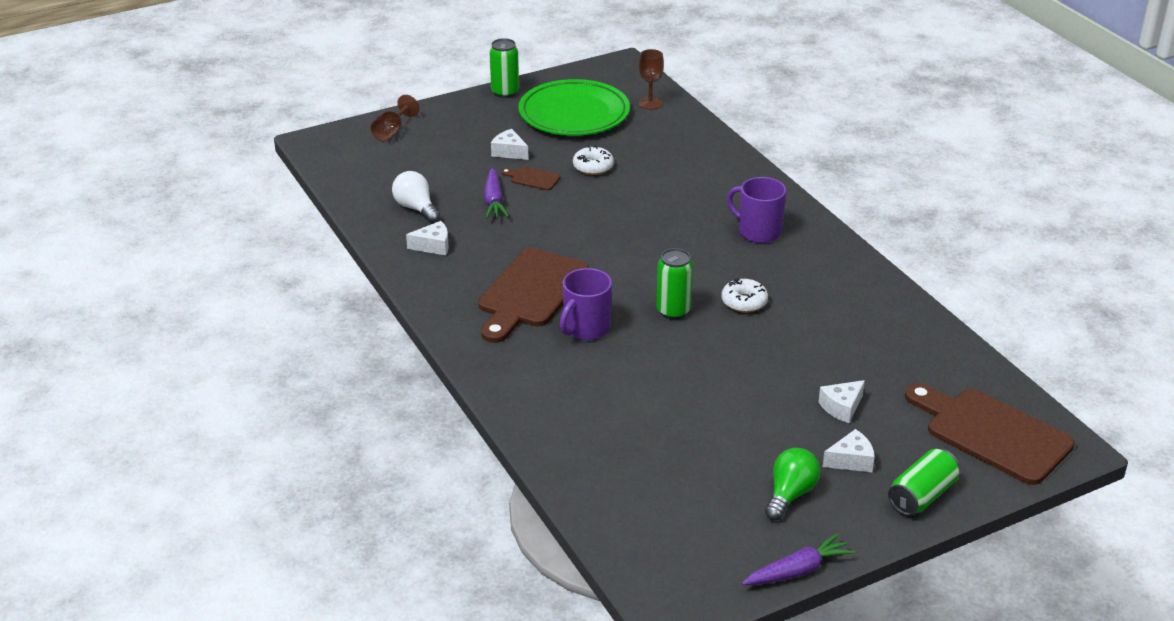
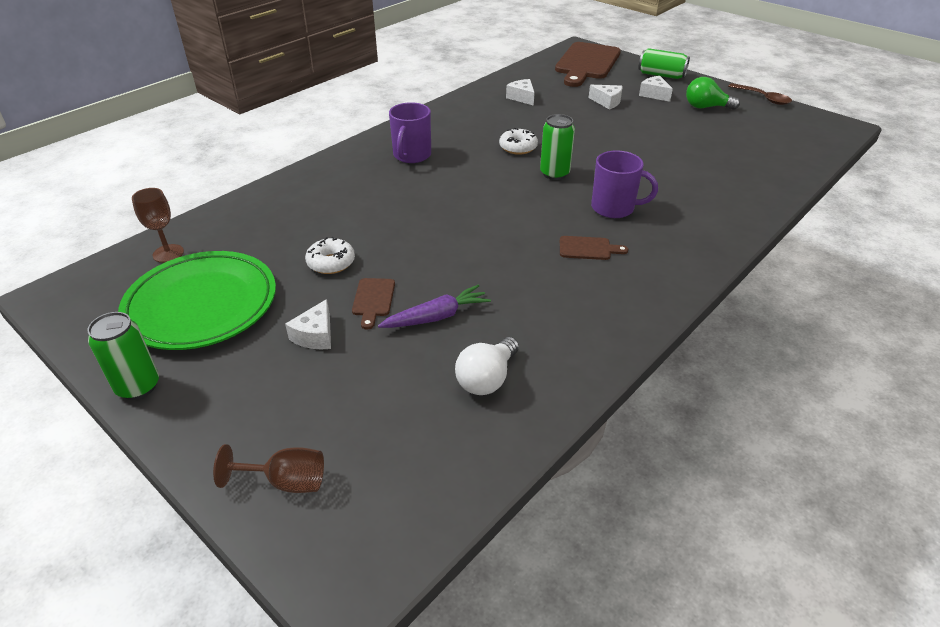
camera: 110 degrees left, 5 degrees up
(433, 246) = (557, 337): white cheese -> white cheese (522, 98)
(530, 292) = (588, 248): brown cutting board -> brown cutting board, size x0.43
(798, 570) = (763, 98): purple carrot -> brown spoon

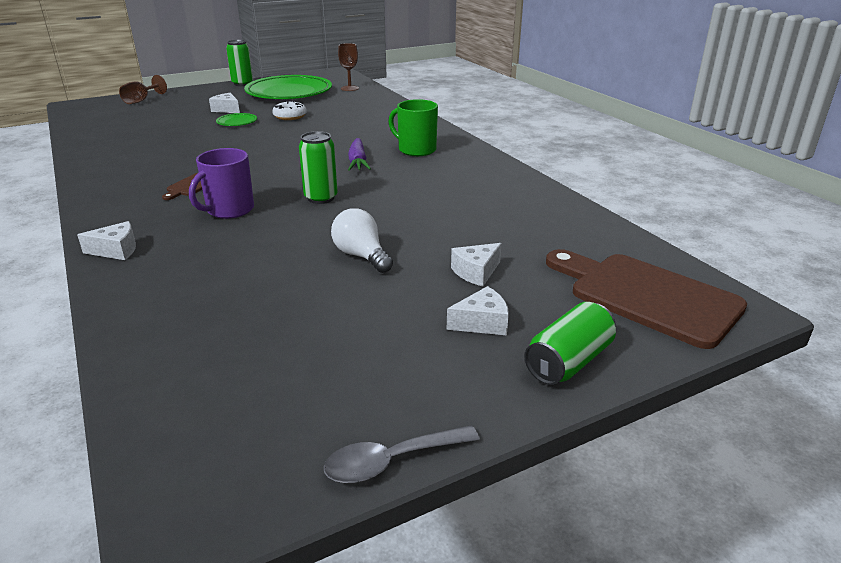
camera: 110 degrees right, 10 degrees down
(373, 300) = (237, 122): brown cutting board -> green plate
(411, 155) = (416, 150): purple mug -> green mug
(436, 317) = (196, 133): purple carrot -> purple carrot (358, 162)
(487, 379) = (127, 137): white light bulb -> white light bulb (361, 256)
(518, 147) = (391, 192): white donut -> none
(522, 98) = (522, 218): white cheese -> white cheese (116, 250)
(706, 107) = (401, 360): green light bulb -> none
(763, 98) = (391, 461): brown spoon -> grey spoon

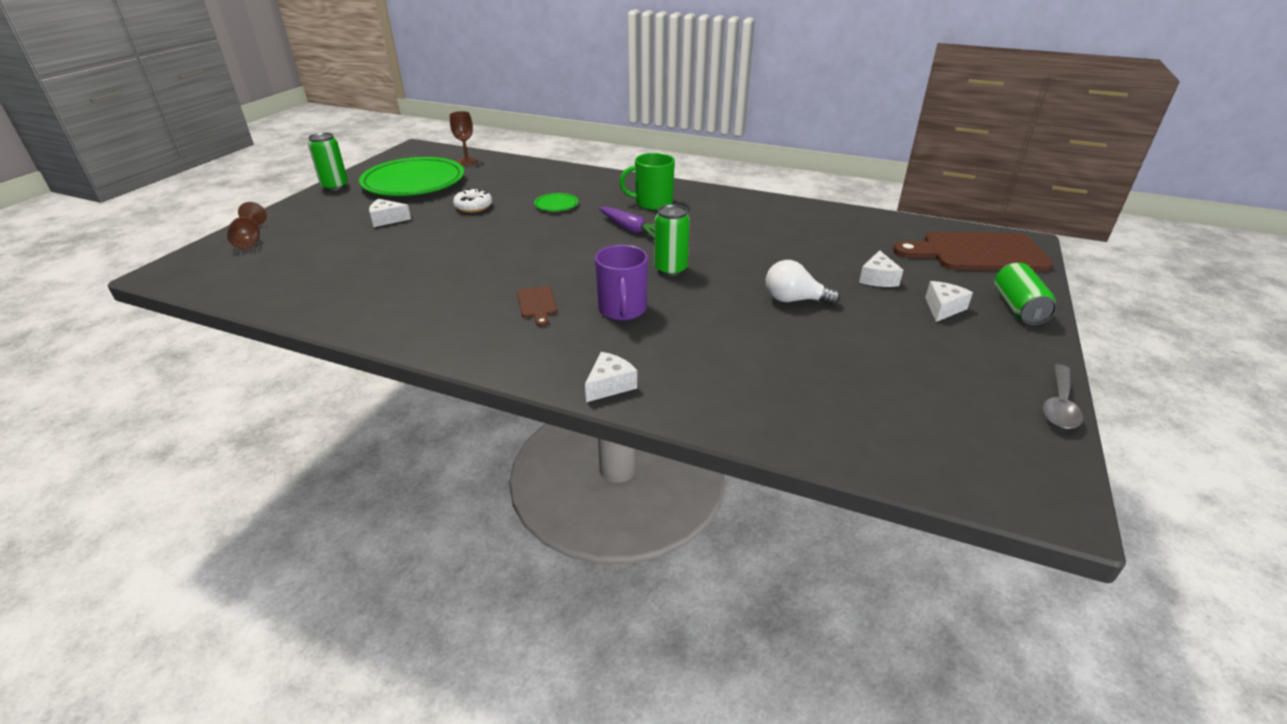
camera: 40 degrees left, 5 degrees up
(237, 122) = (431, 229): green plate -> green plate (556, 205)

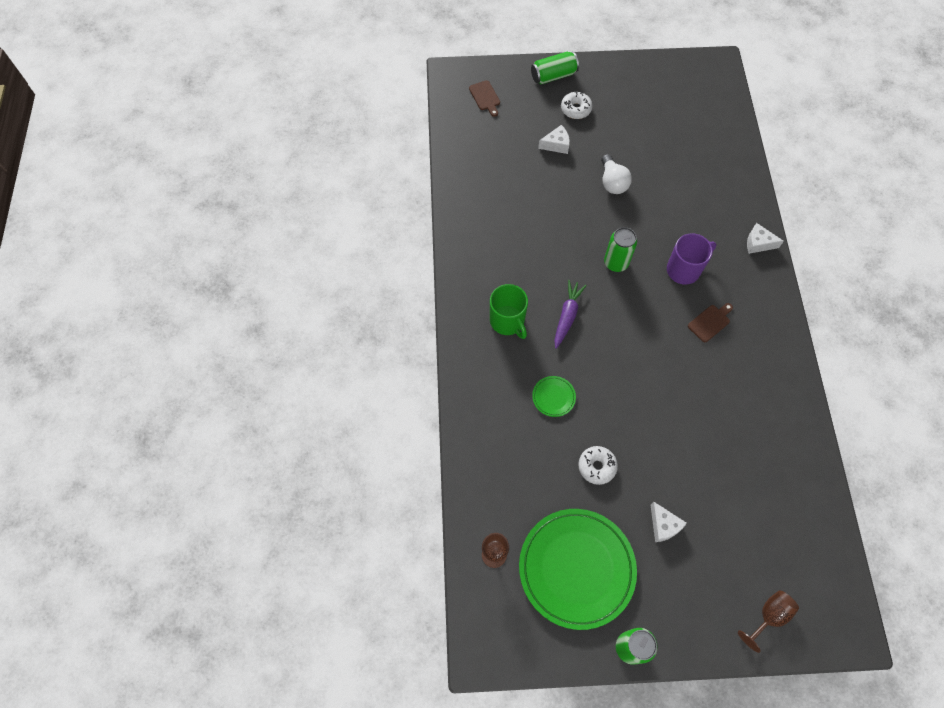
camera: 115 degrees left, 30 degrees up
(943, 308) = (575, 109): white cheese -> white donut
(977, 253) = (485, 97): brown cutting board -> brown cutting board, size x0.43
(1059, 405) = (645, 60): grey spoon -> none

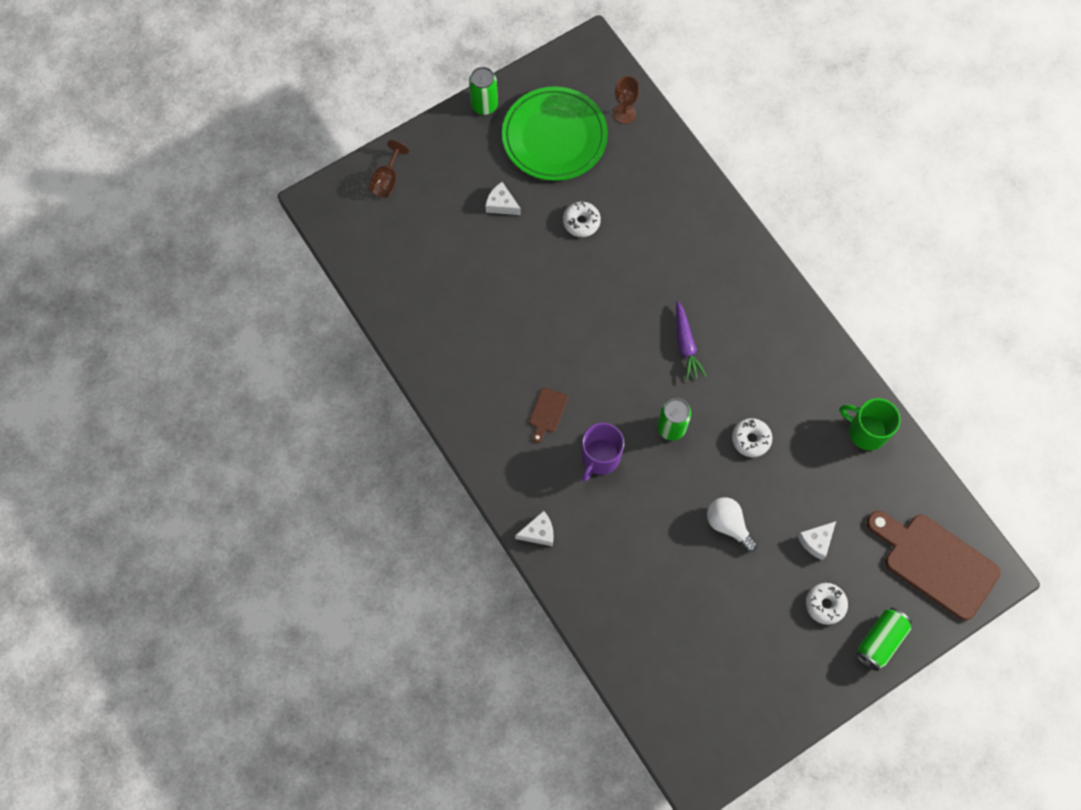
camera: 150 degrees right, 5 degrees up
(485, 97) = (935, 563): brown cutting board -> brown cutting board, size x2.31
(507, 321) = (737, 309): green mug -> green mug (866, 431)
(553, 397) = (652, 261): green plate -> none
(560, 226) = (751, 439): none -> white donut

